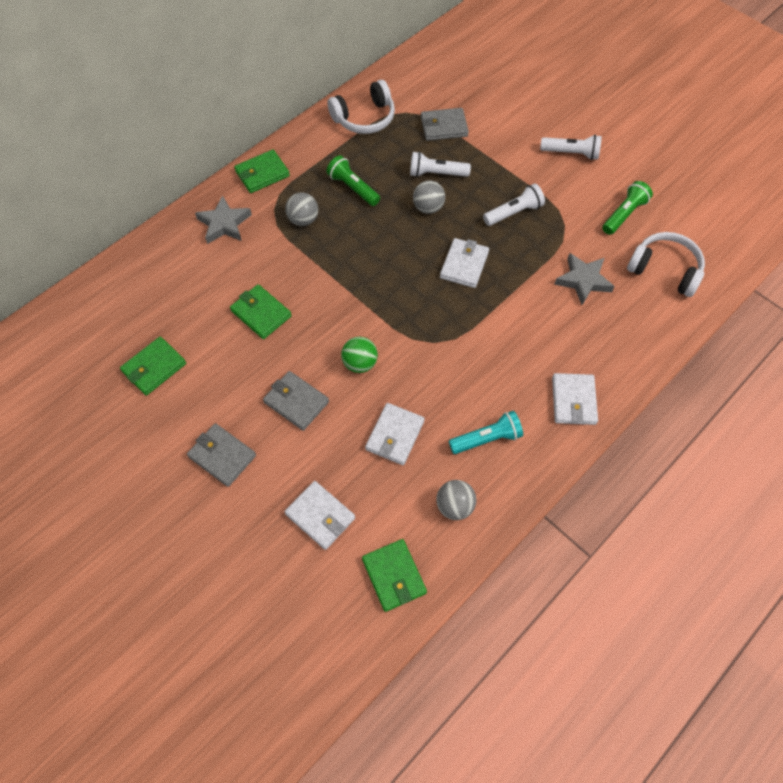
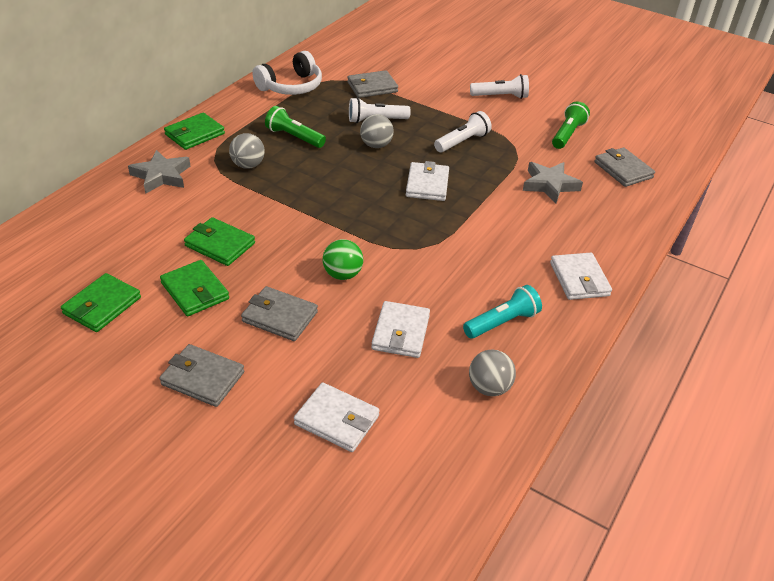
camera: 15 degrees left, 20 degrees down
(394, 576) = (442, 466): green wallet -> green wallet (195, 291)
(664, 270) = (623, 170): white headphones -> grey wallet

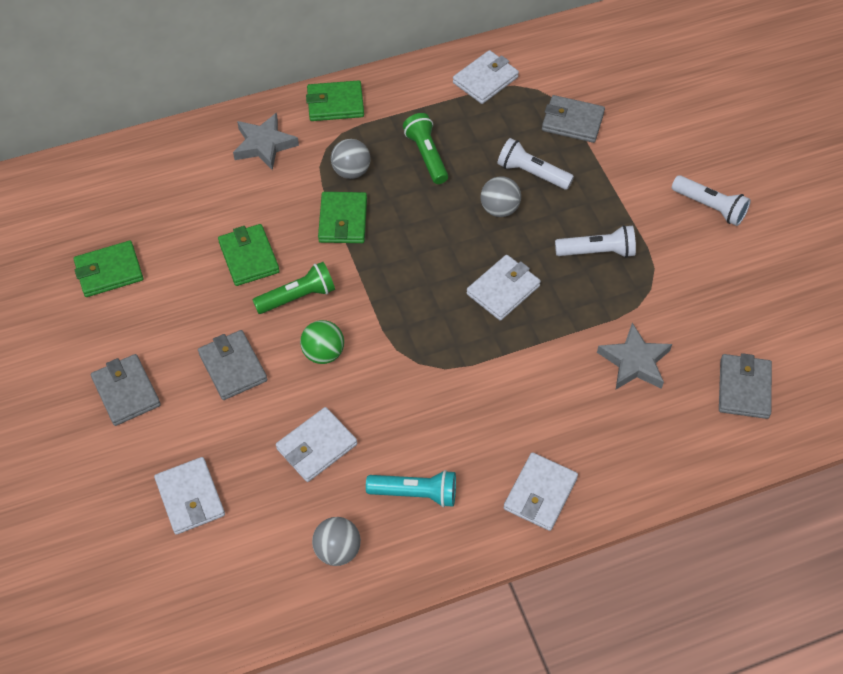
camera: 40 degrees right, 15 degrees up
(195, 291) = (189, 298): green wallet -> green wallet (343, 220)
(291, 86) = (485, 80): white headphones -> white wallet
(567, 134) = (732, 303): green flashlight -> green flashlight (298, 297)

